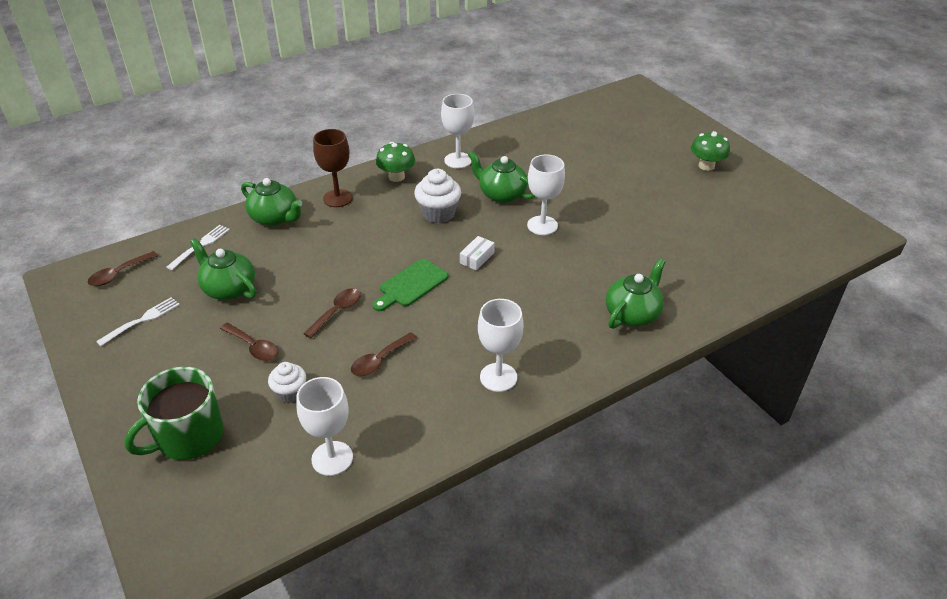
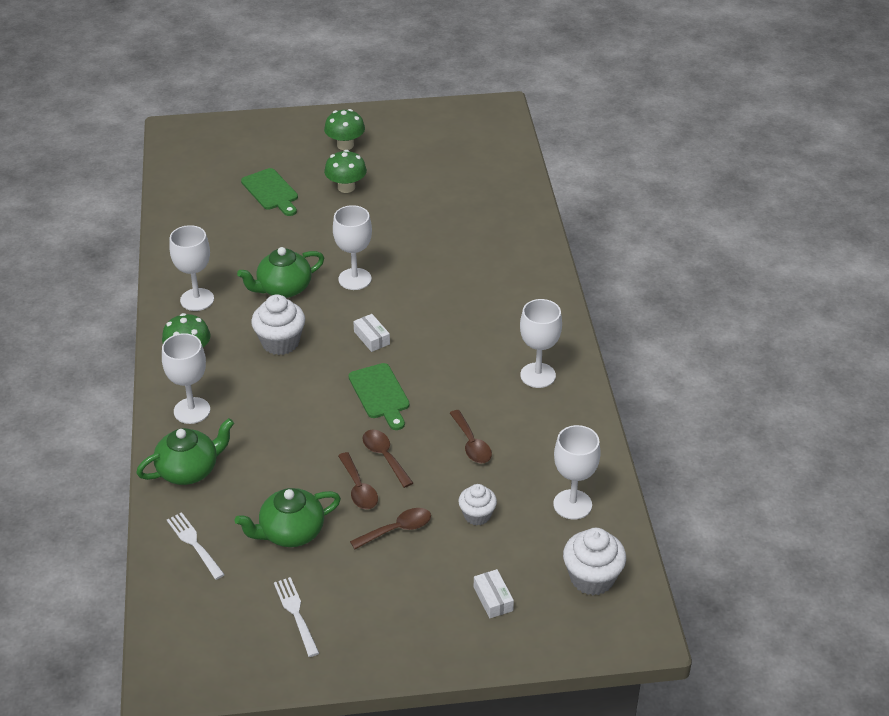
camera: 65 degrees left, 0 degrees up
(119, 274) = (195, 625): brown spoon -> brown spoon (358, 488)
(188, 436) = (493, 599): green mug -> white box
(236, 505) = (592, 578): none -> white cupcake
(337, 198) = (192, 410): brown goblet -> white goblet
(610, 151) = (271, 191): none -> green cutting board
(632, 314) = (512, 271): green teapot -> none
(653, 184) = (346, 187): none -> green mushroom

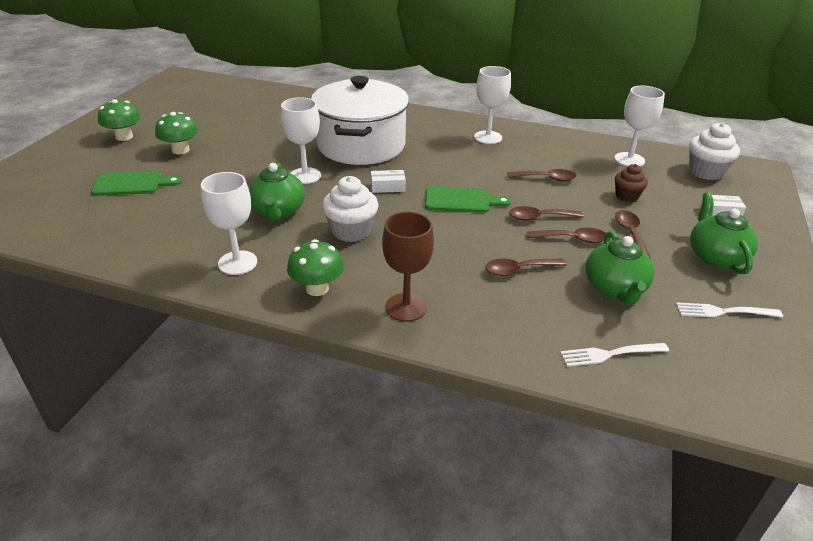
camera: 65 degrees left, 5 degrees down
(189, 470) = (496, 331): green teapot -> green teapot (715, 256)
(192, 410) = (406, 307): white goblet -> brown goblet
(283, 463) = (519, 270): none -> brown spoon
(443, 291) = (361, 145): none -> white pot
(477, 515) = (626, 196): white cupcake -> brown cupcake

